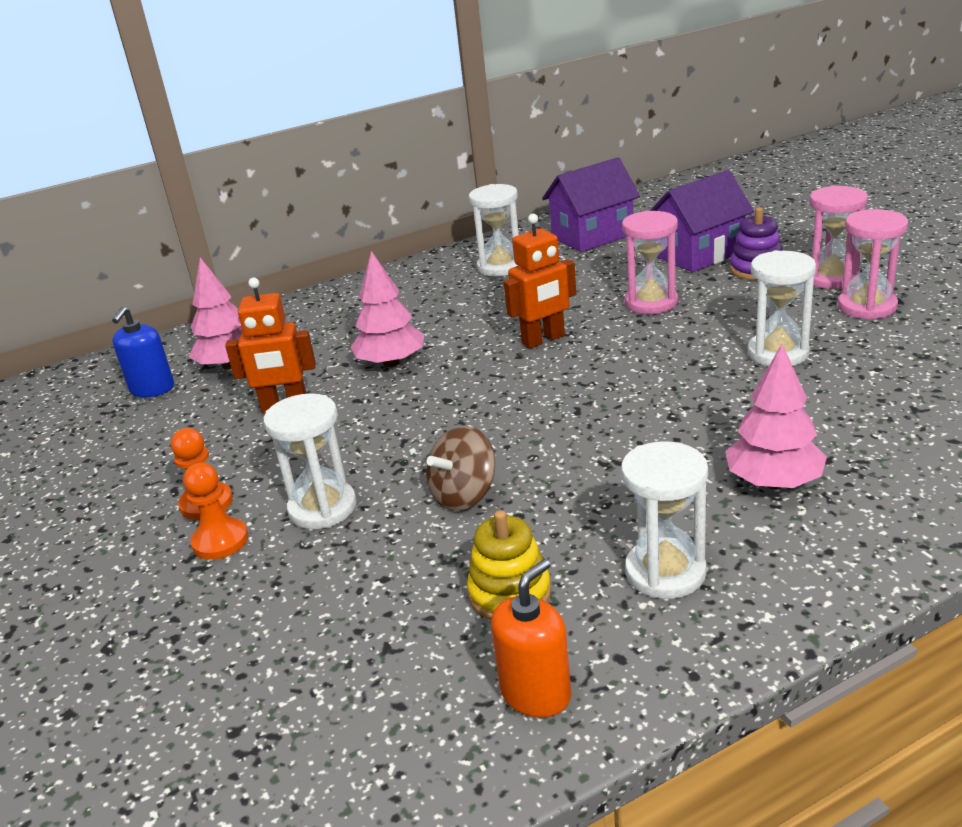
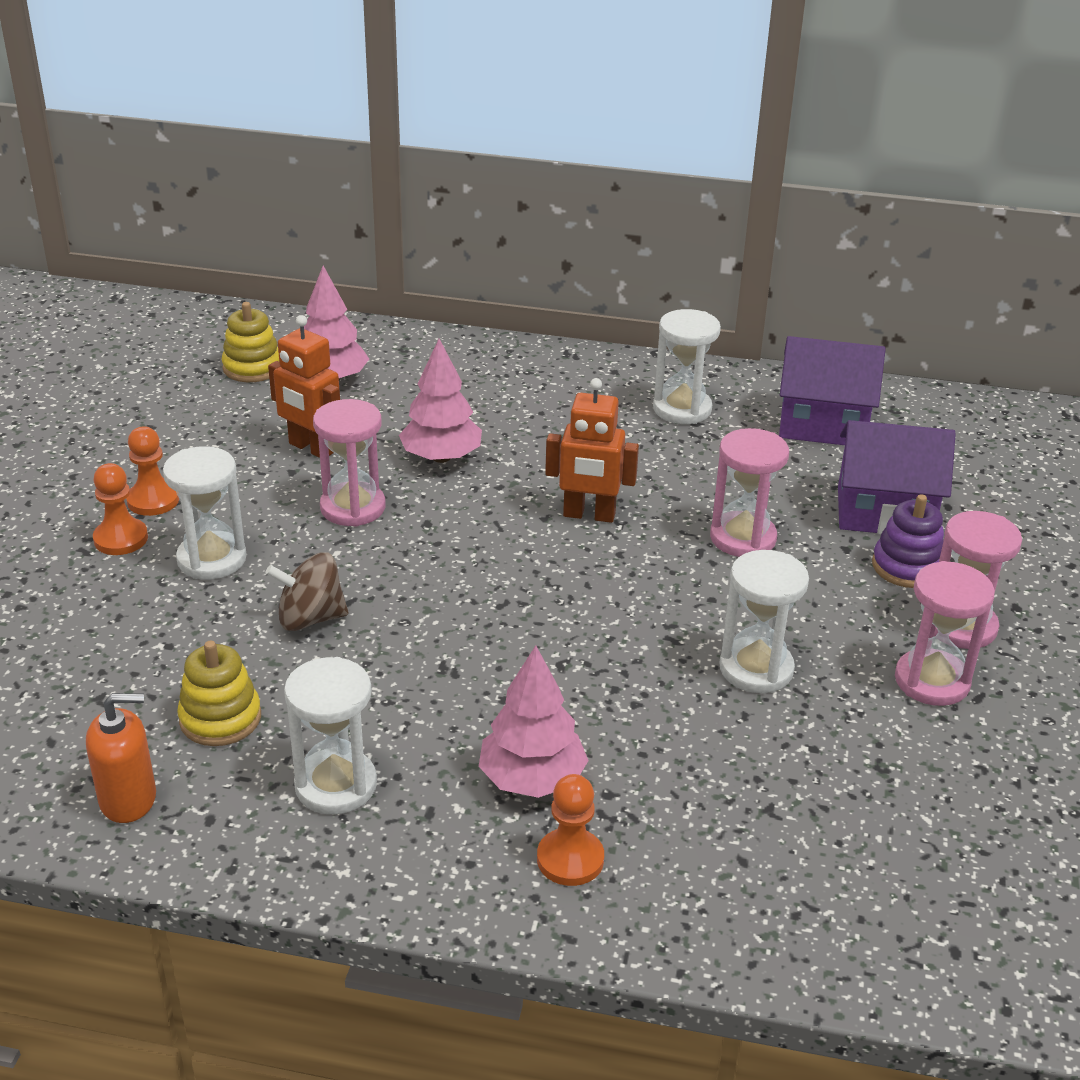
camera: 35 degrees right, 5 degrees up
(152, 389) = (252, 368): blue soap dispenser -> yellow stacking toy
(378, 420) = (353, 507): none -> pink hourglass
(876, 505) = (570, 859): none -> orange pawn

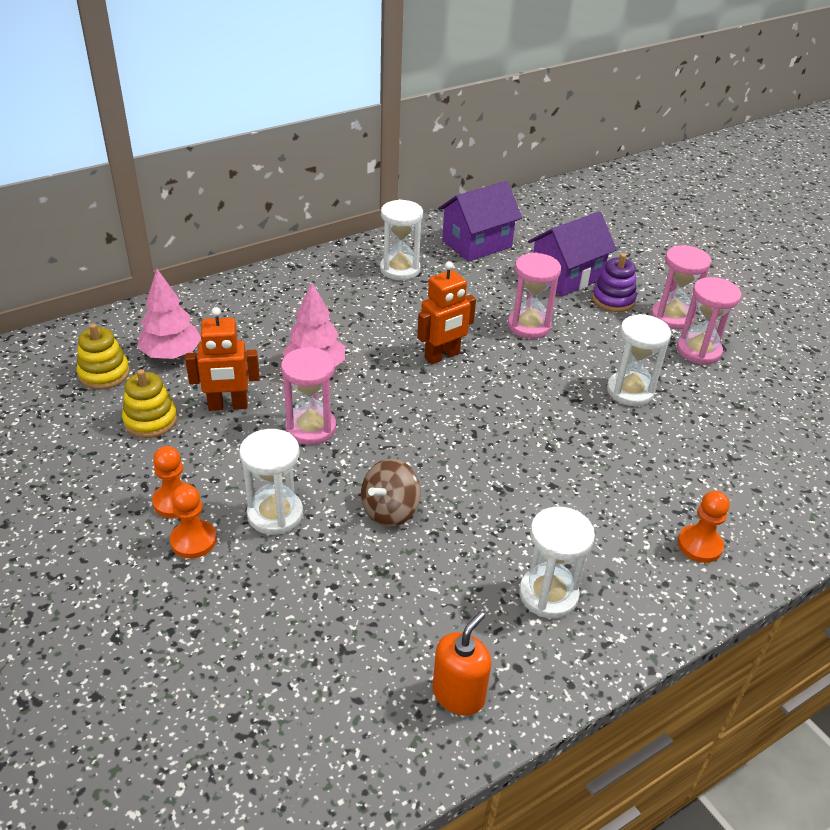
camera: 45 degrees left, 5 degrees up
(220, 718) = (433, 606): yellow stacking toy -> yellow stacking toy (150, 420)
(532, 780) = (626, 518): pink tree -> none

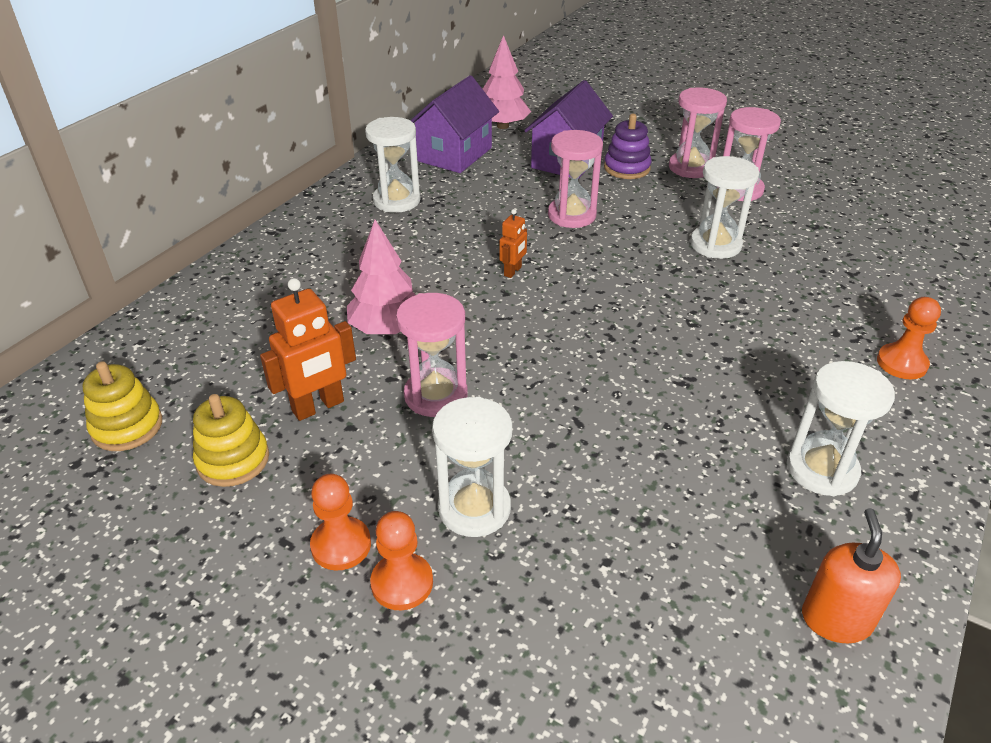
camera: 25 degrees left, 0 degrees up
(171, 354) = (201, 373): pink tree -> pink tree (503, 126)
(390, 510) = (595, 450): brown spinning top -> none
(442, 356) = (513, 271): orange robot -> orange robot, size x0.55

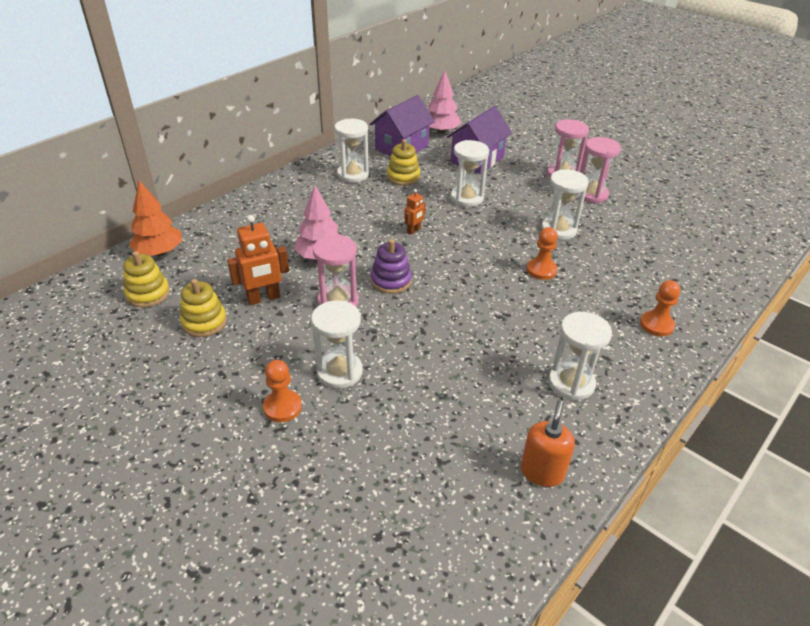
camera: 10 degrees right, 0 degrees up
(129, 356) = (159, 252): none -> orange tree
(341, 545) = (253, 380): orange pawn -> orange pawn (541, 270)
(471, 196) = (403, 177): none -> yellow stacking toy
(572, 215) = (466, 198): pink hourglass -> white hourglass
(627, 168) = (517, 170): purple stacking toy -> purple stacking toy (391, 281)

